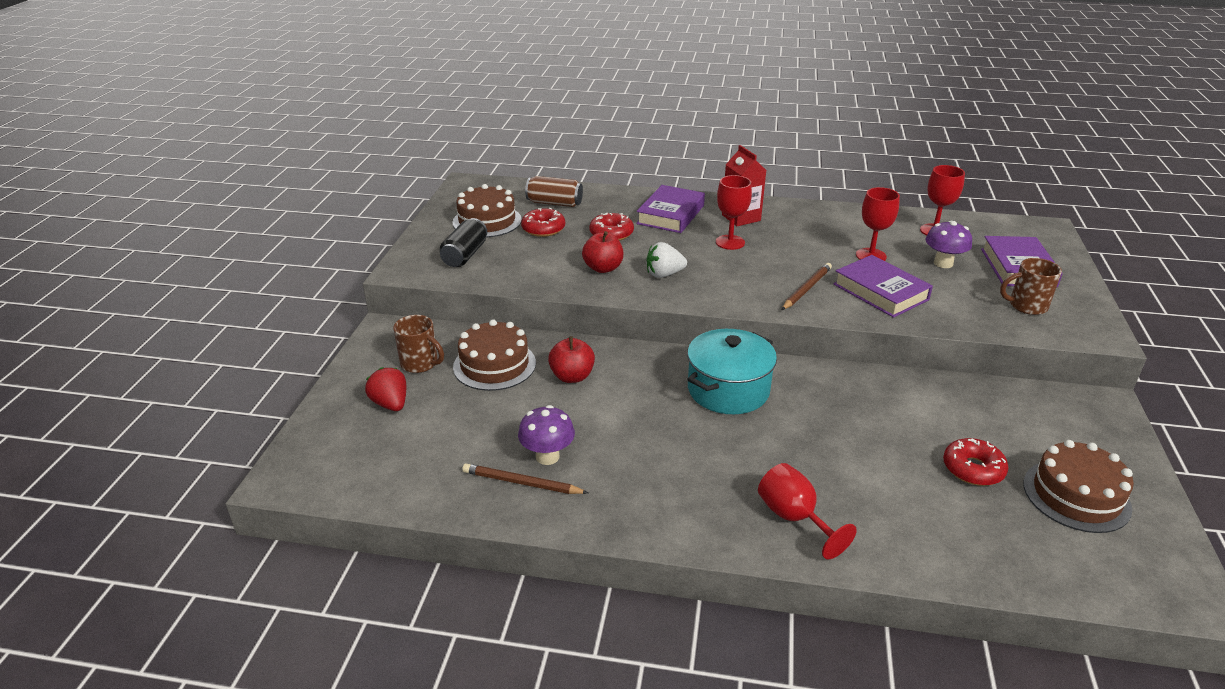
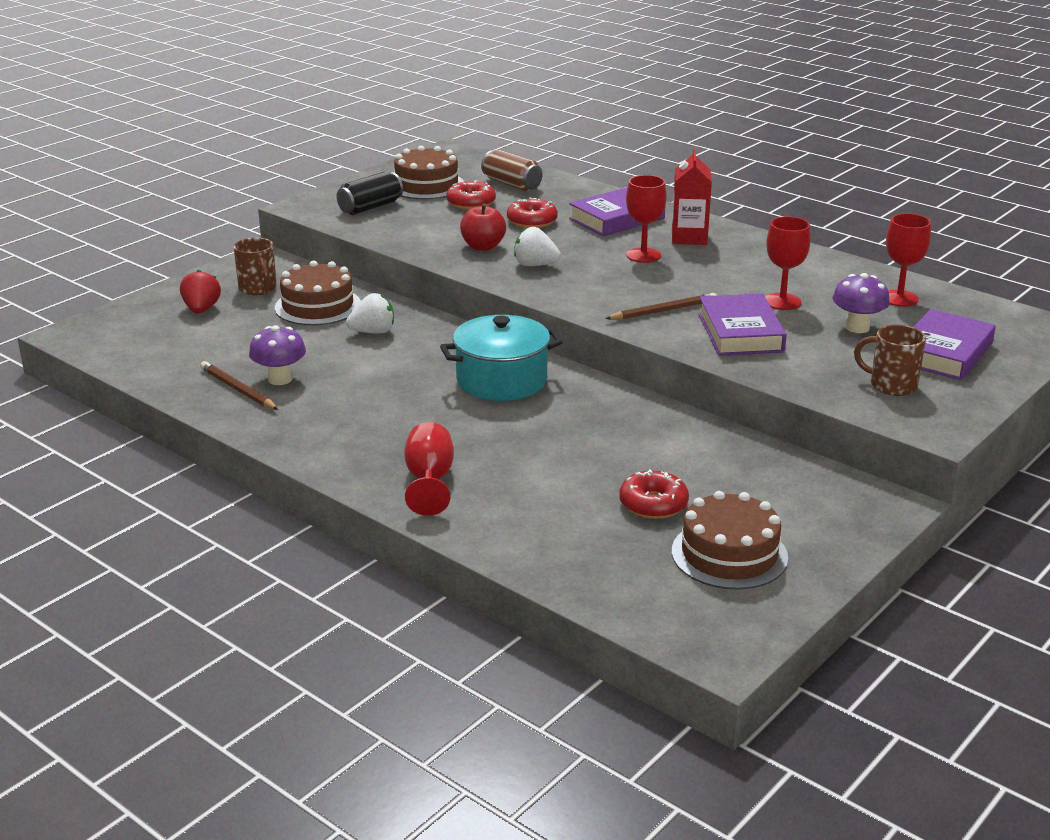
camera: 30 degrees right, 5 degrees down
(572, 376) = (373, 332): red apple -> white strawberry

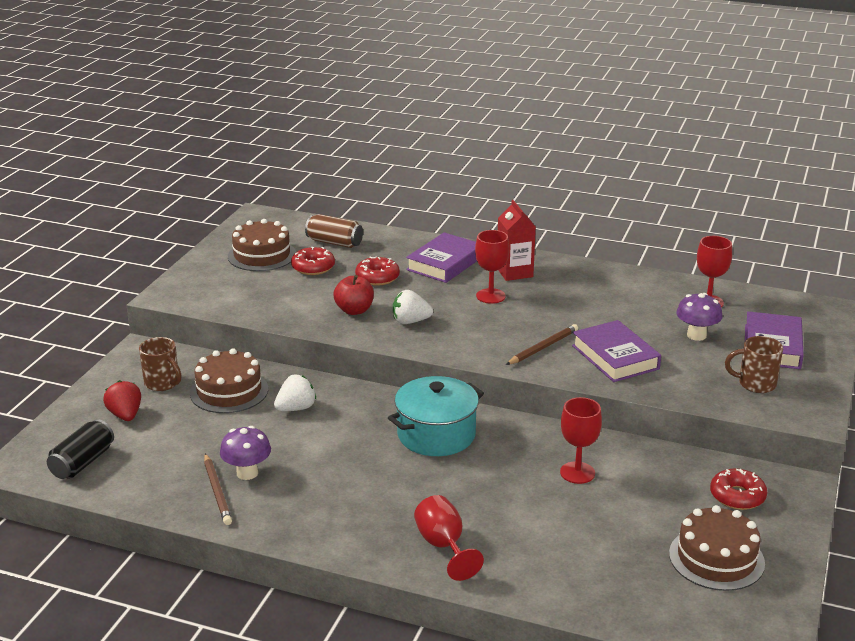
camera: 20 degrees left, 0 degrees up
(238, 389) = (217, 491): brown pencil -> brown pencil turned 135 degrees counterclockwise
(370, 207) = (228, 286): black can -> black can (82, 462)
(653, 504) = (631, 526): red donut -> red donut (737, 496)
(782, 302) = (626, 321): red goblet -> red goblet (577, 473)

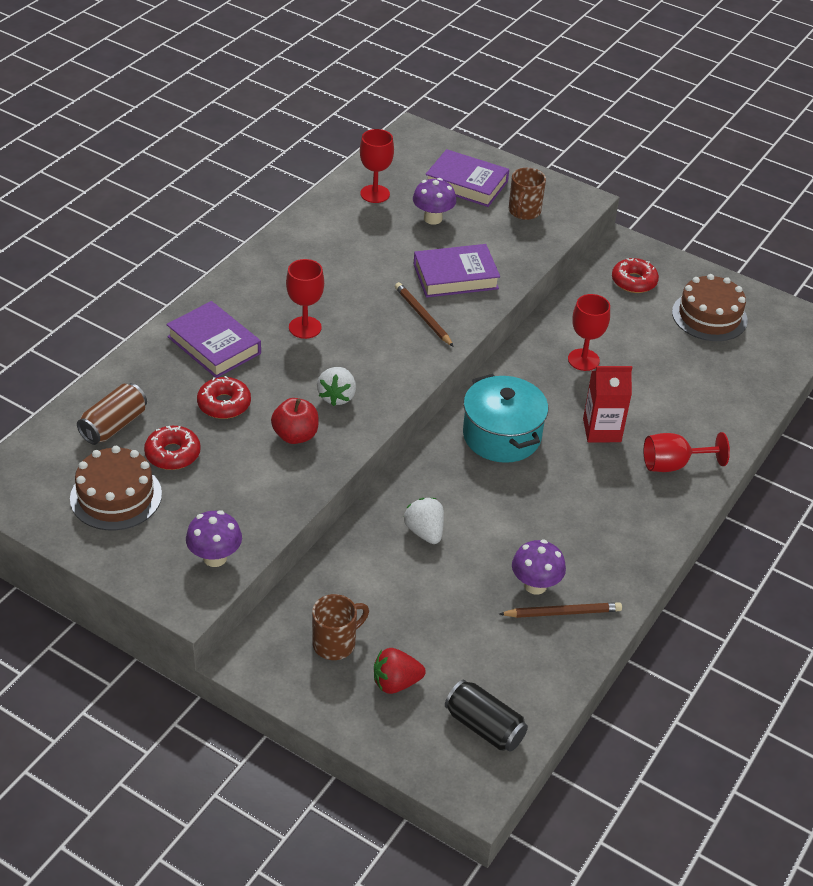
camera: 80 degrees left, 15 degrees up
(210, 299) = (215, 558): none -> purple mushroom
(229, 391) = (372, 584): brown cake -> none
(514, 272) = (259, 299): red carton -> red carton (602, 430)

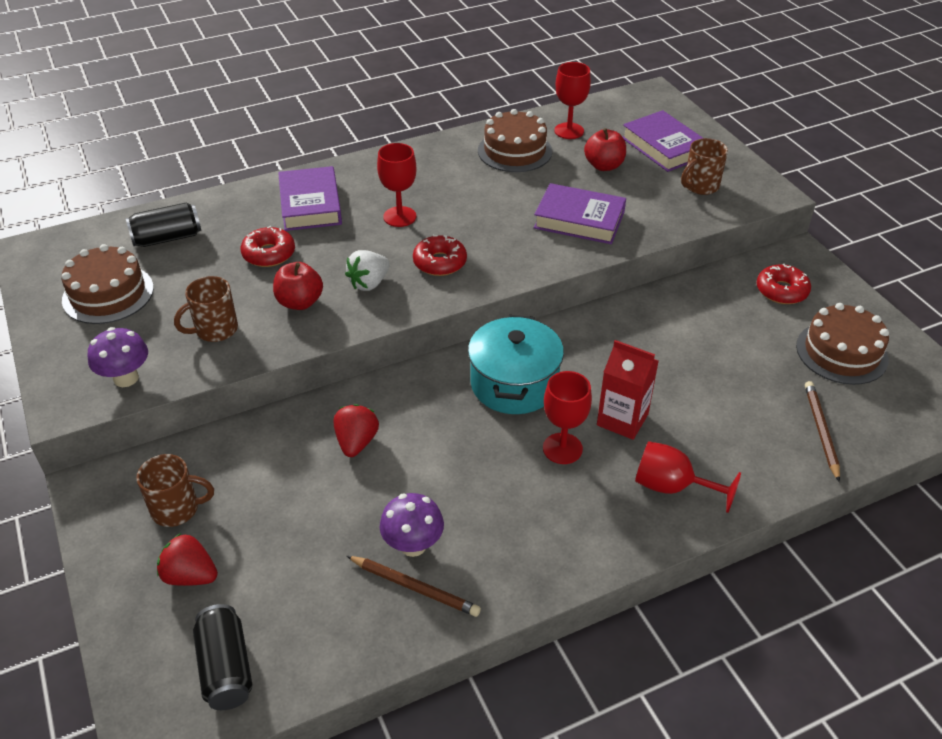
camera: 35 degrees right, 0 degrees up
(114, 425) = (167, 238): brown can -> black can
(173, 454) = (186, 278): red donut -> red donut (440, 262)
(247, 487) = (215, 330): none -> brown mug
(346, 229) = (514, 151): none -> brown cake
(423, 316) = (515, 243): brown pencil -> brown pencil (821, 431)
(424, 532) = (356, 442): white strawberry -> red strawberry
(433, 219) = (604, 166): purple mushroom -> red apple
(583, 360) = (662, 345): red goblet -> red goblet (562, 448)

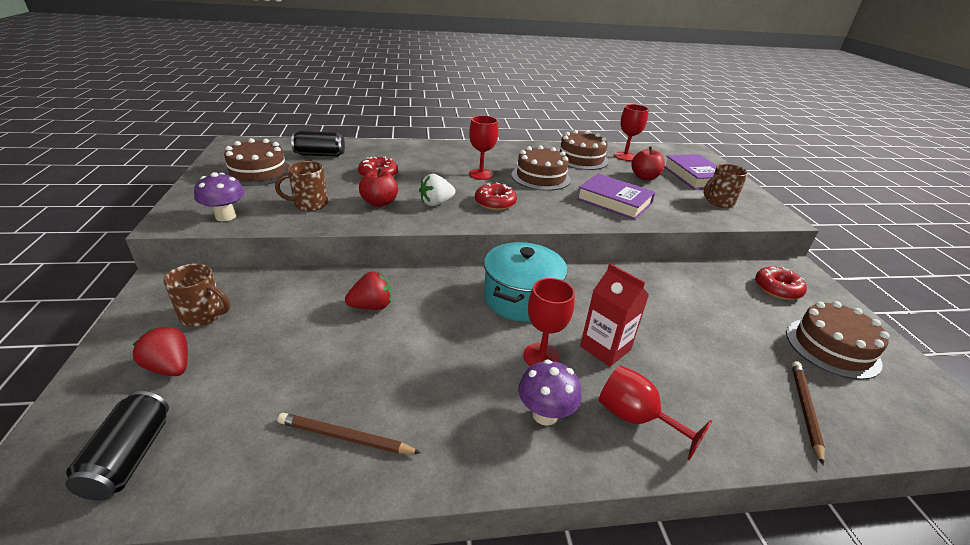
camera: 15 degrees right, 10 degrees down
(310, 204) = (424, 157): purple book -> none
(356, 442) = (371, 306): red strawberry -> red strawberry turned 45 degrees clockwise
(413, 545) = (367, 398): purple mushroom -> purple mushroom (545, 414)
(414, 587) = (345, 437): brown pencil -> brown pencil turned 150 degrees clockwise
(476, 201) = (540, 177): none -> brown cake

